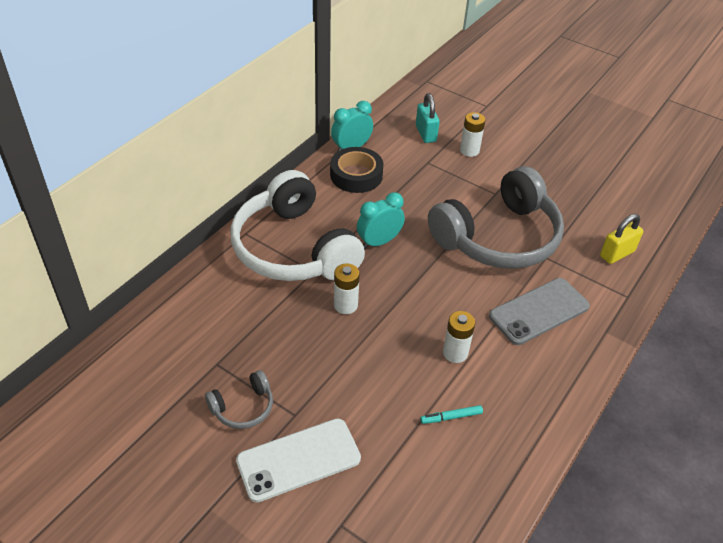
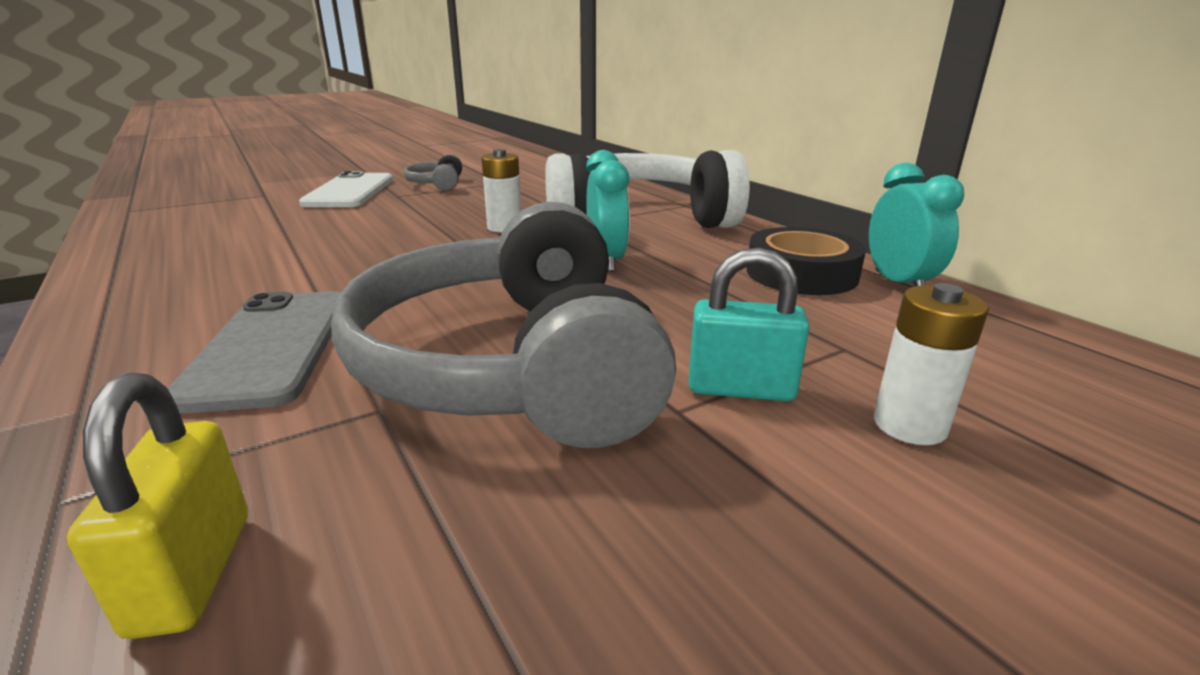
camera: 115 degrees right, 20 degrees down
(426, 133) = (991, 374): turquoise padlock -> turquoise padlock (740, 389)
(451, 417) = (254, 244): turquoise marker -> none
(455, 353) = (328, 264): white battery -> none

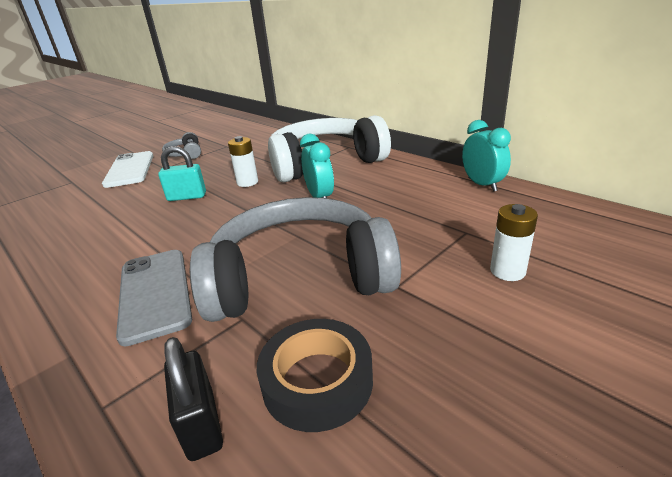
camera: 10 degrees left, 5 degrees up
(192, 572) = (201, 424): yellow padlock -> black padlock
(511, 364) = (299, 277): grey headphones -> grey headphones turned 105 degrees clockwise
(740, 389) = (423, 267): turquoise padlock -> turquoise padlock (187, 197)
(801, 273) = (430, 187): black tape -> black tape (317, 381)

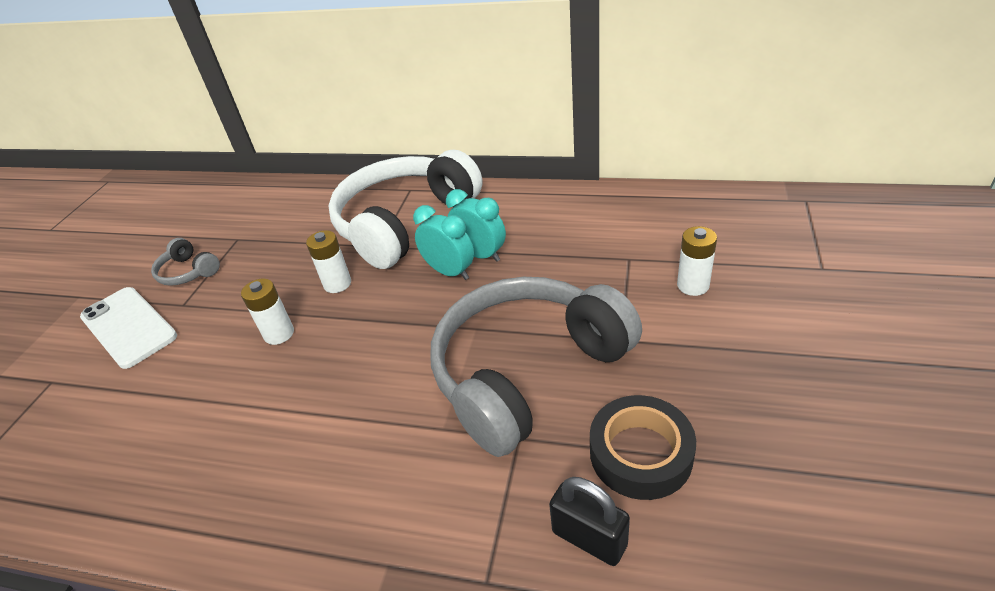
camera: 30 degrees left, 10 degrees up
(154, 293) = (397, 461): grey phone -> none
(187, 197) = (279, 334): turquoise padlock -> white battery
(482, 184) = (597, 197): turquoise clock -> turquoise clock (480, 255)

